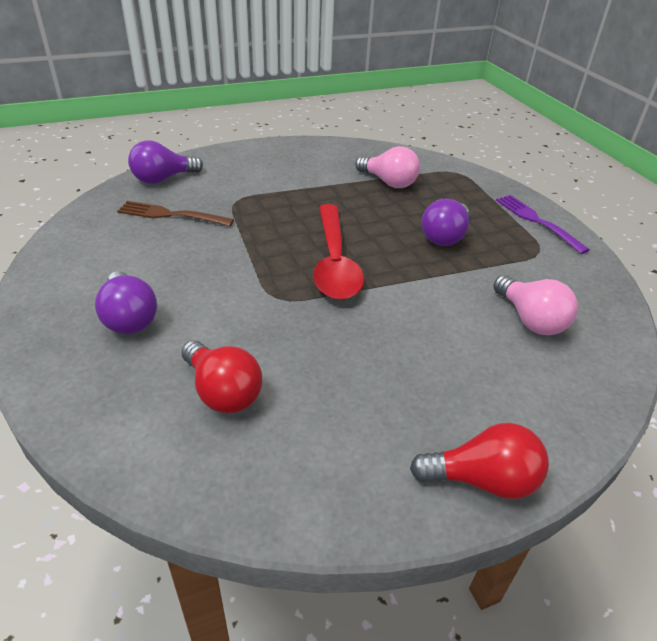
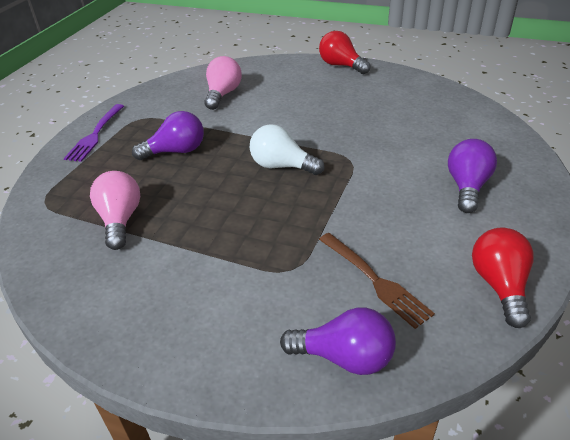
camera: 135 degrees left, 0 degrees up
(222, 392) = (428, 126): red light bulb -> red light bulb (499, 285)
(334, 263) = (282, 166): red spoon -> white light bulb

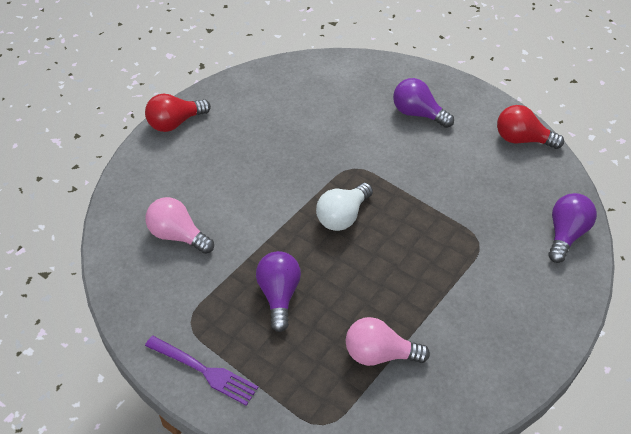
camera: 75 degrees left, 10 degrees up
(375, 280) = (502, 198): brown fork -> none

